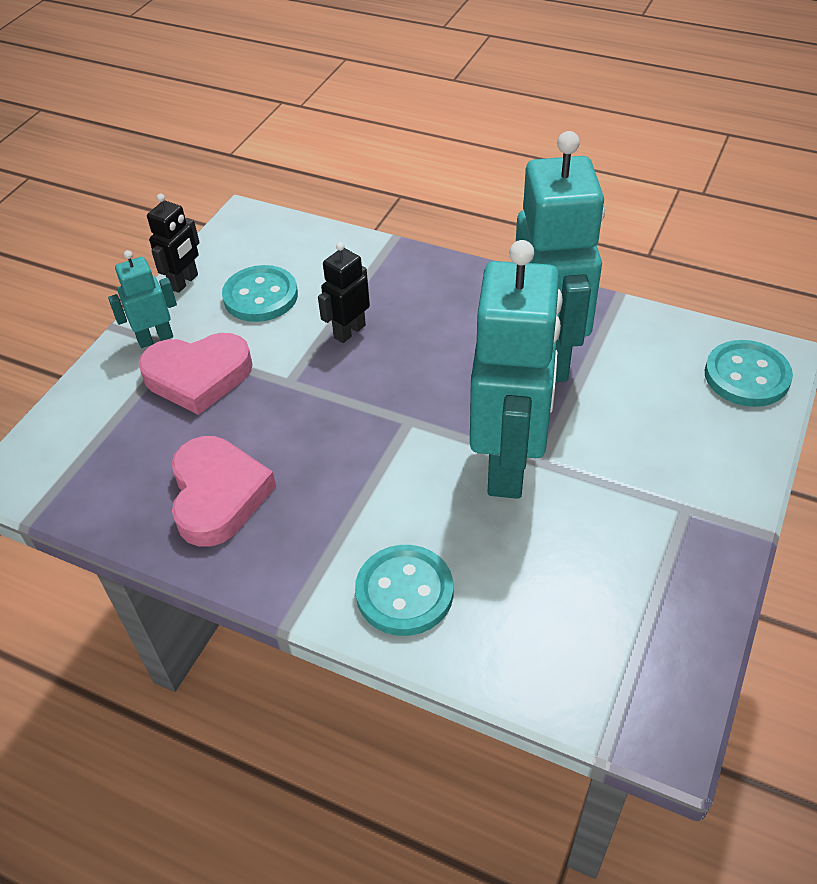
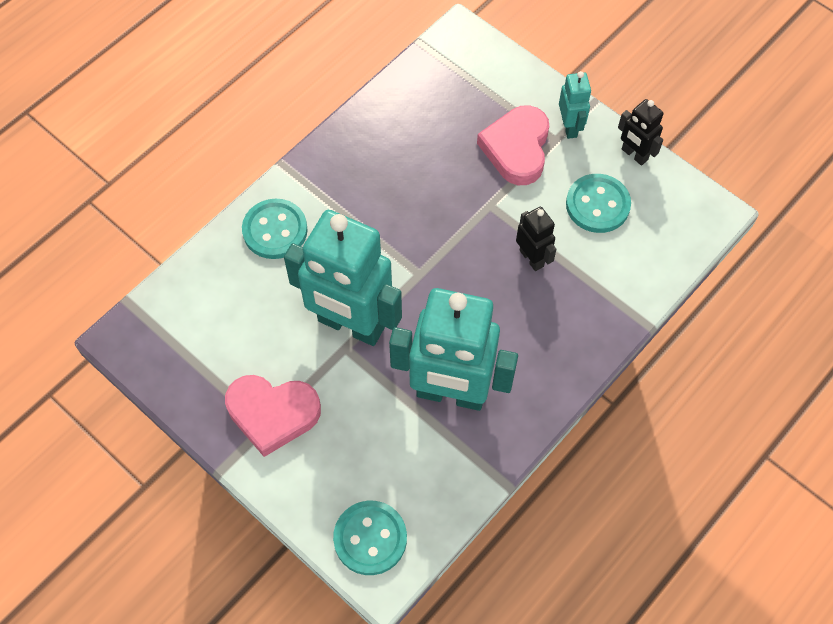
camera: 105 degrees right, 15 degrees up
(218, 495) = (396, 144): pink heart -> pink heart (272, 414)

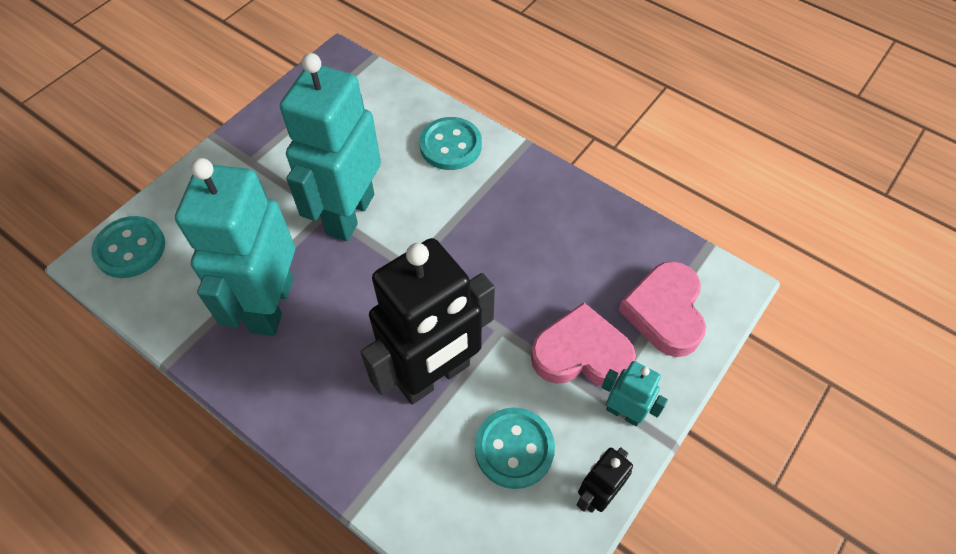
camera: 85 degrees right, 5 degrees down
(272, 414) = (260, 164): pink heart -> pink heart (665, 312)
(532, 258) = (434, 376): black robot -> black robot, size x2.18
(570, 127) = (624, 412): turquoise robot -> turquoise robot turned 135 degrees counterclockwise

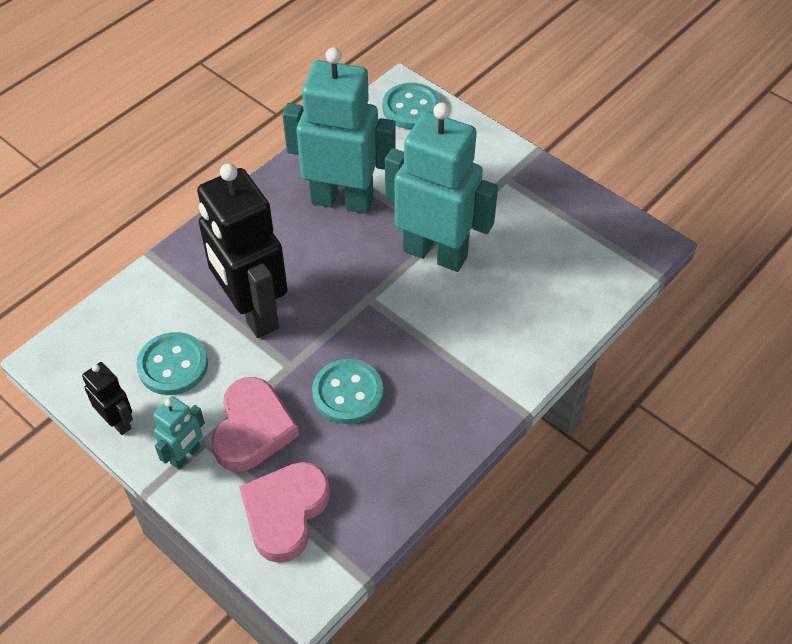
camera: 95 degrees right, 5 degrees down
(450, 145) = (520, 339): turquoise button -> turquoise button (347, 393)
(665, 312) = (285, 513): pink heart -> pink heart turned 75 degrees counterclockwise

